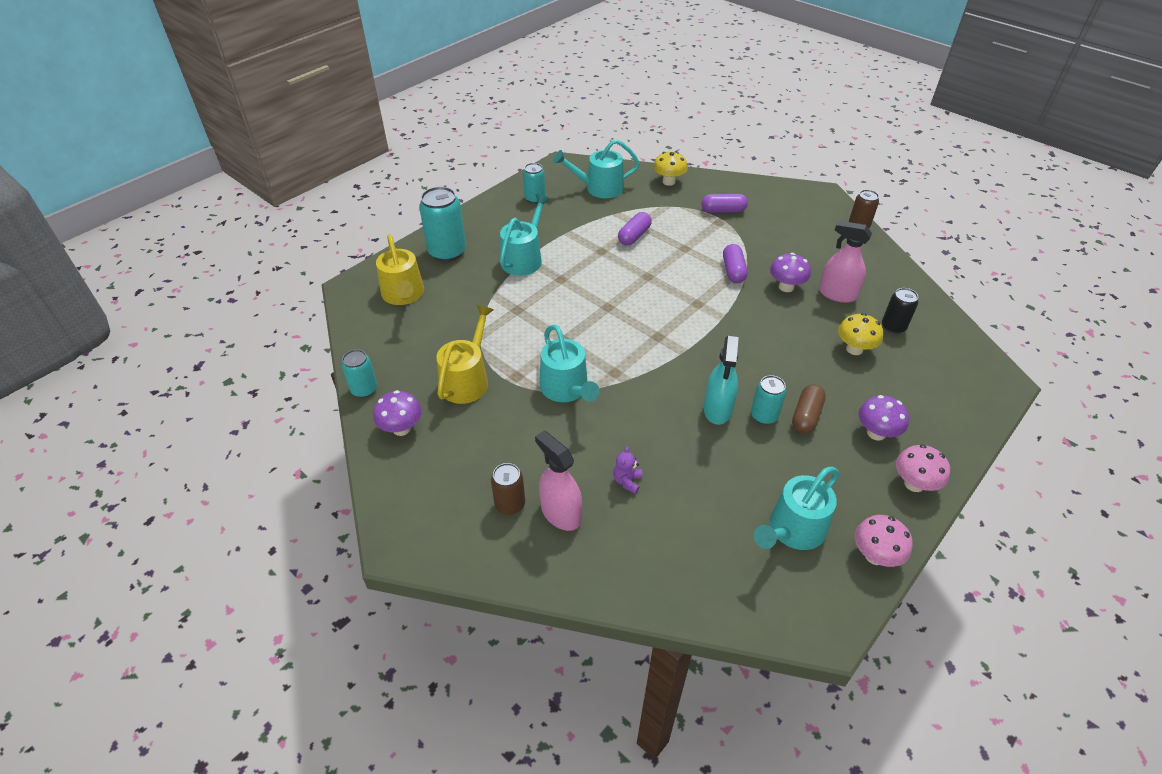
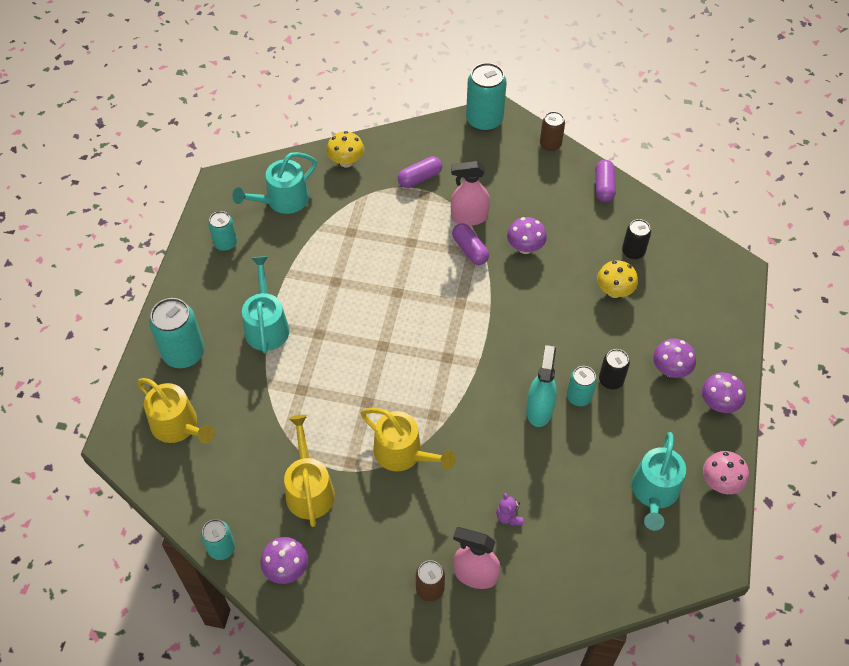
camera: 30 degrees left, 10 degrees up
(566, 389) = (403, 453): turquoise watering can -> yellow watering can
(634, 236) = (355, 248): purple capsule -> purple capsule (604, 187)
(717, 409) = (539, 409): turquoise spray bottle -> turquoise spray bottle turned 150 degrees counterclockwise
(806, 416) = (611, 380): brown capsule -> black can
(807, 192) = (484, 120): none -> turquoise can
(837, 294) = (571, 236): pink spray bottle -> pink spray bottle (469, 217)
(914, 484) = (718, 404): pink mushroom -> purple mushroom

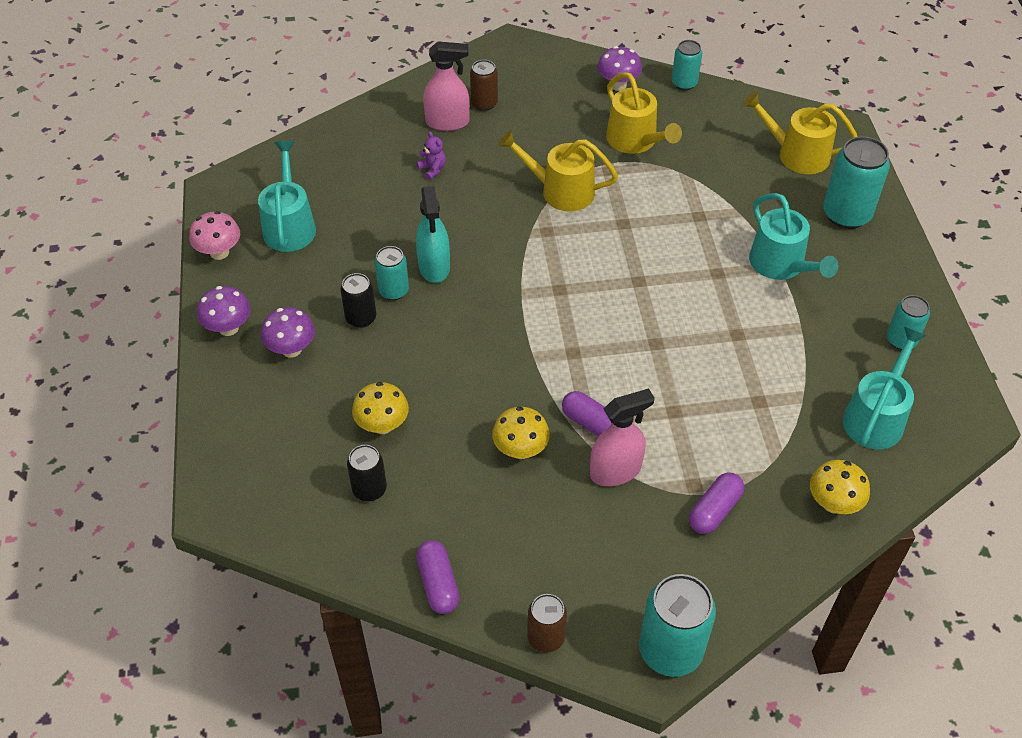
camera: 160 degrees right, 5 degrees down
(525, 248) = (520, 450): purple mushroom -> yellow mushroom

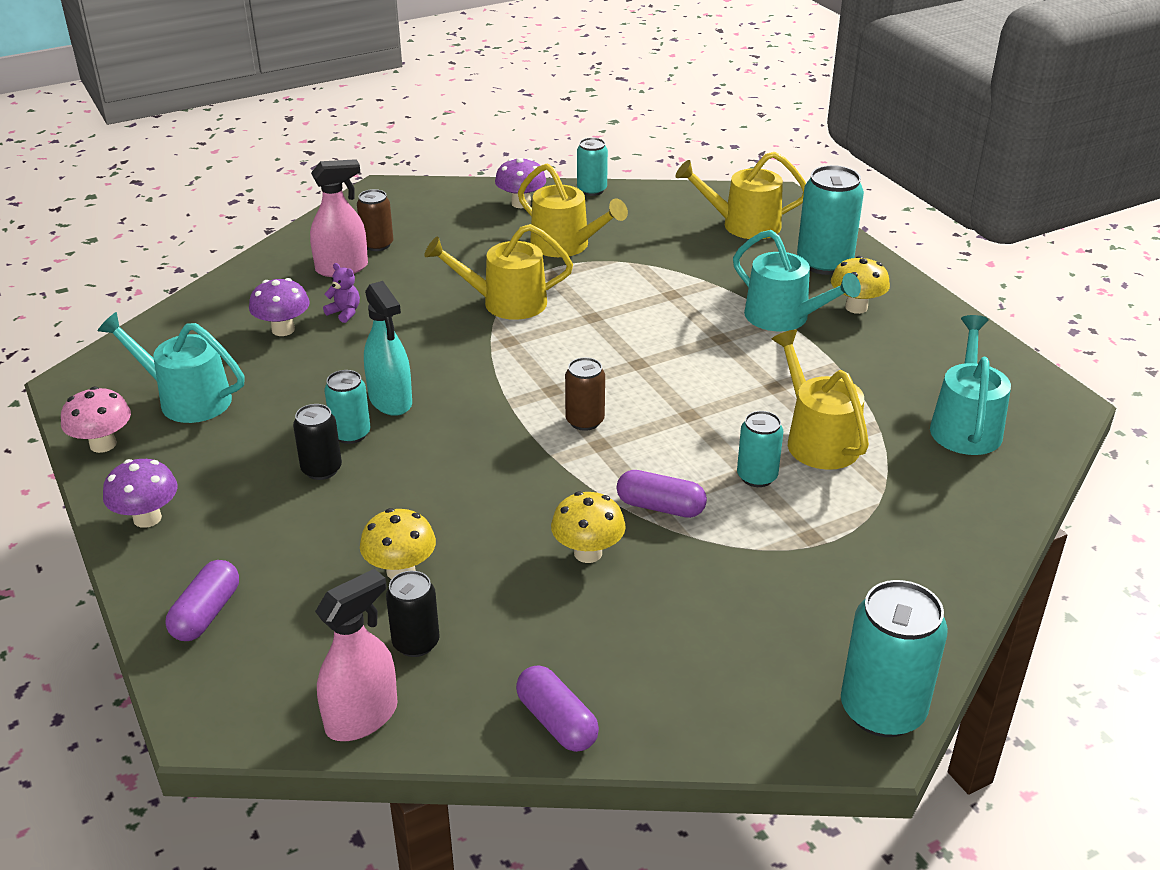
camera: 20 degrees left, 15 degrees down
(289, 226) = (187, 399): turquoise watering can -> turquoise watering can turned 45 degrees counterclockwise
(291, 349) = (243, 521): purple mushroom -> purple mushroom (283, 329)
(546, 637) = (725, 741): brown can -> brown can (585, 421)
(615, 471) = (713, 545): pink spray bottle -> pink spray bottle (362, 717)
(714, 510) = (848, 555): purple capsule -> purple capsule (206, 613)
(746, 396) = (817, 440): none -> yellow watering can
(833, 503) = (972, 514): yellow mushroom -> yellow mushroom (856, 307)
(901, 340) = (946, 354): turquoise can -> turquoise can (757, 477)

